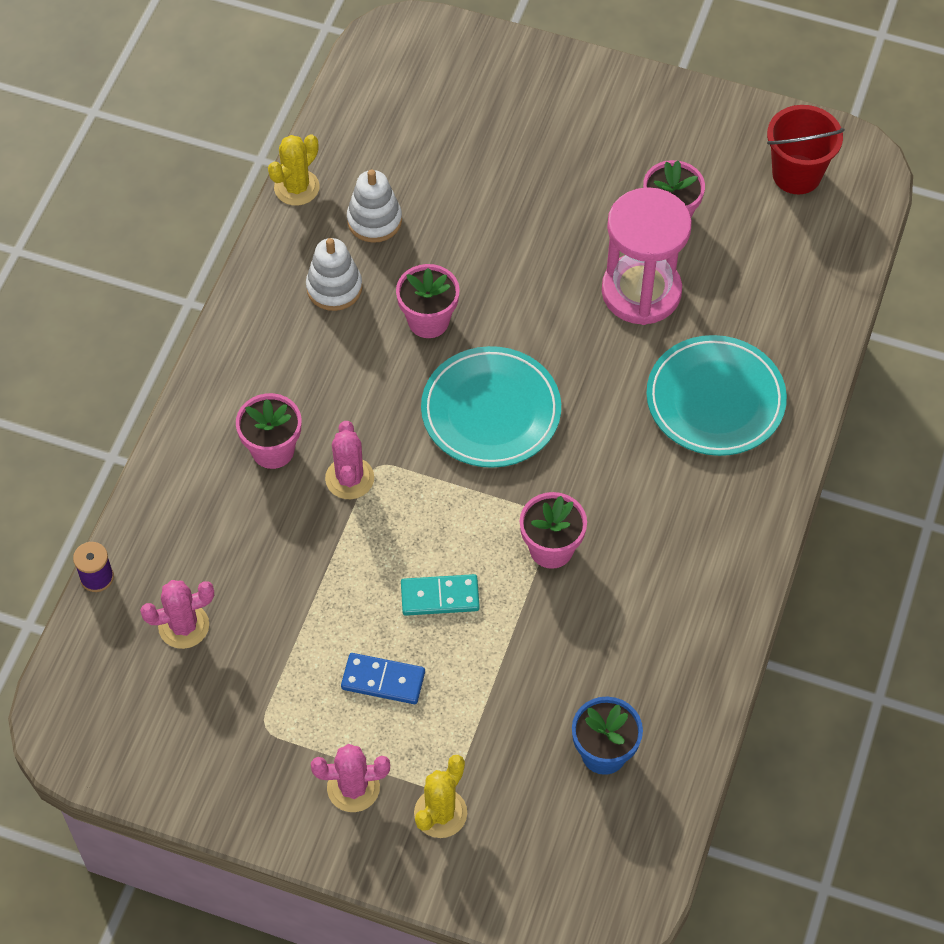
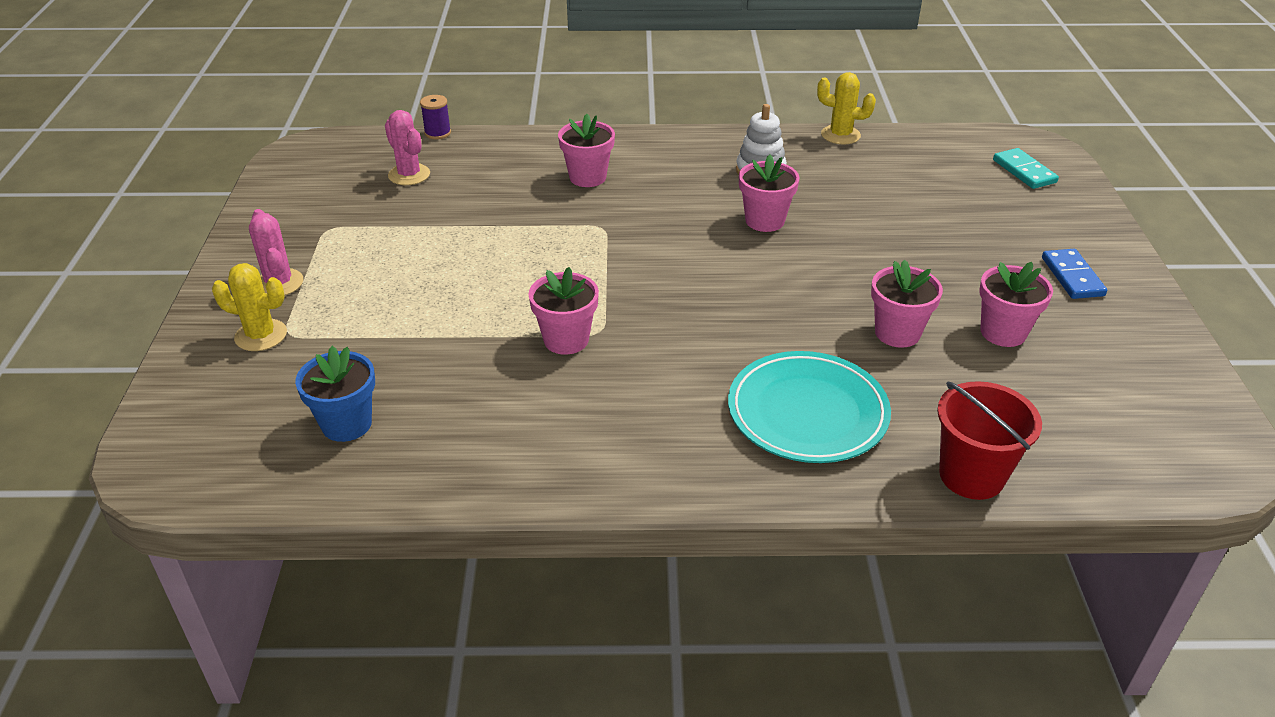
camera: 70 degrees right, 20 degrees down
(349, 478) = (581, 217): pink cactus -> none
(374, 220) = (842, 174): white stacking toy -> none
(383, 680) = (389, 275): blue domino -> blue domino (1072, 277)
(440, 597) = (485, 287): turquoise domino -> turquoise domino (1024, 171)
(491, 411) = (695, 273): turquoise plate -> none
(641, 292) = (897, 333): pink hourglass -> pink flower pot
(796, 174) = (1149, 412): red bucket -> red bucket (971, 475)

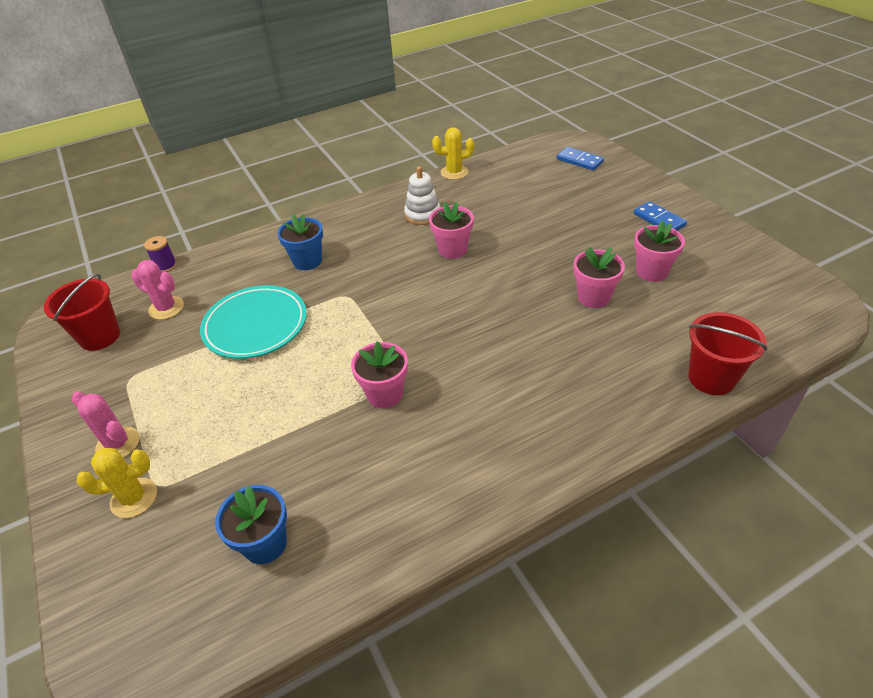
camera: 25 degrees left, 5 degrees up
(329, 180) = (100, 336): none -> red bucket
(587, 177) = (307, 261): pink flower pot -> blue flower pot
(807, 412) = (584, 378): turquoise plate -> turquoise plate (255, 325)
(1024, 171) = (579, 160): turquoise domino -> blue domino

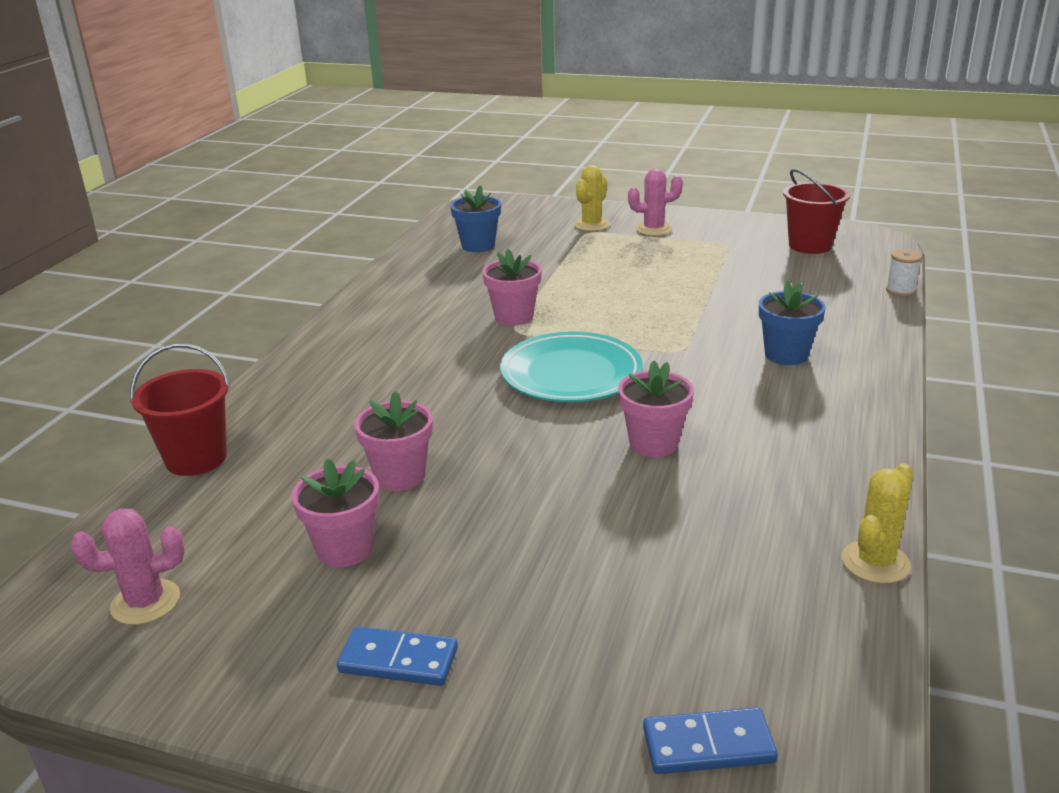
camera: 135 degrees right, 15 degrees down
(166, 266) = (900, 290): purple spool -> white spool
(166, 308) = (812, 275): pink cactus -> pink cactus (145, 602)
(255, 325) = (710, 300): turquoise plate -> turquoise plate (571, 374)
(422, 215) = (775, 465): white stacking toy -> none

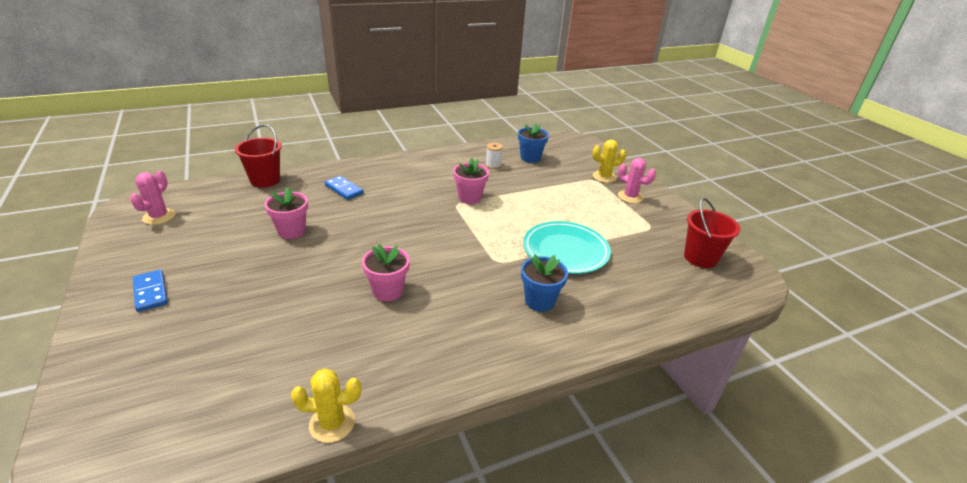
camera: 45 degrees right, 5 degrees up
(145, 602) = (159, 217): pink cactus -> pink cactus turned 75 degrees clockwise
(344, 549) = (224, 243): pink flower pot -> none
(571, 374) = (431, 237): turquoise plate -> turquoise plate (565, 251)
(708, 745) = (126, 415): blue domino -> blue domino (344, 189)
(900, 290) = (693, 318): white spool -> white spool (493, 165)

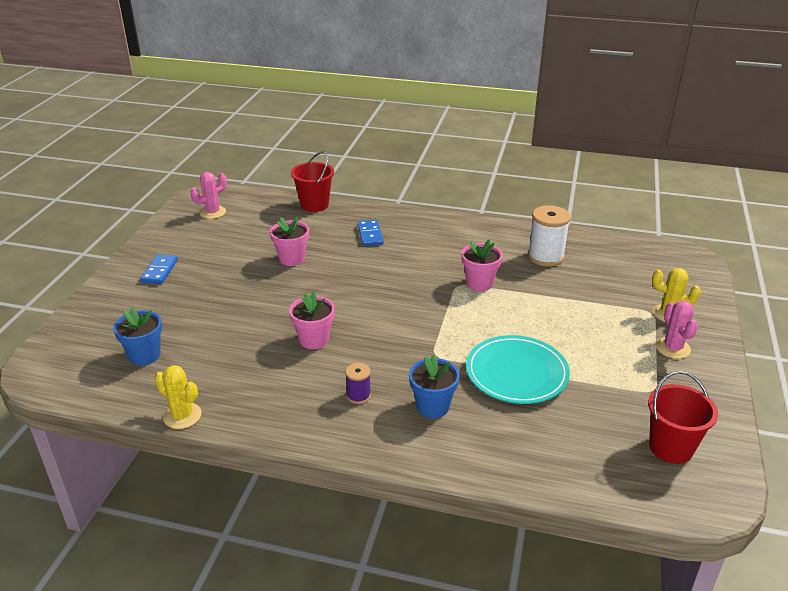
camera: 40 degrees right, 0 degrees up
(476, 320) = (358, 395): none -> purple spool
(493, 165) = (545, 257): white spool -> white spool, size x1.87
(530, 158) = (600, 262): blue flower pot -> blue flower pot (145, 355)

